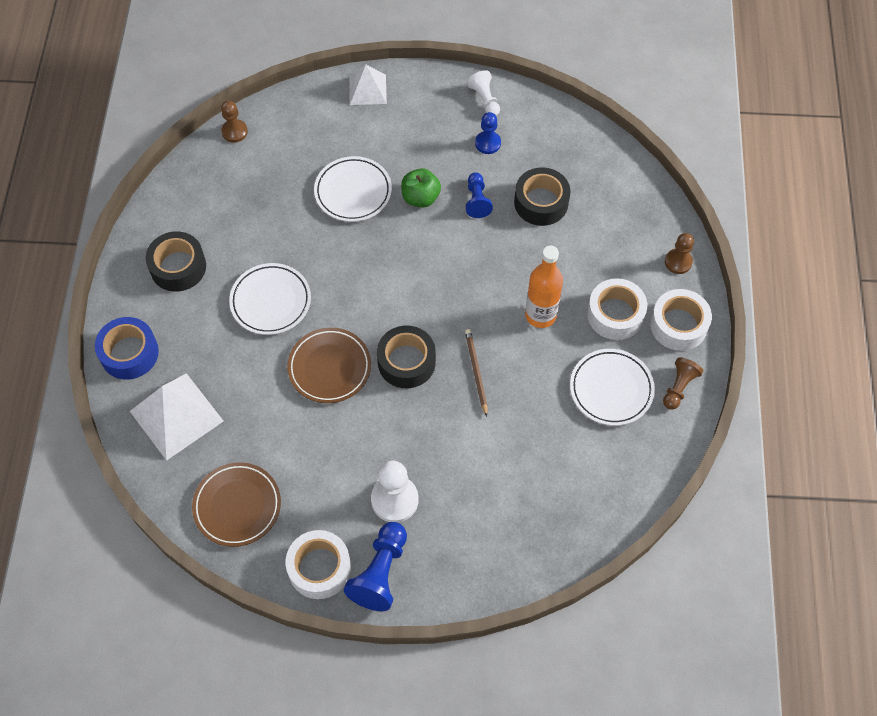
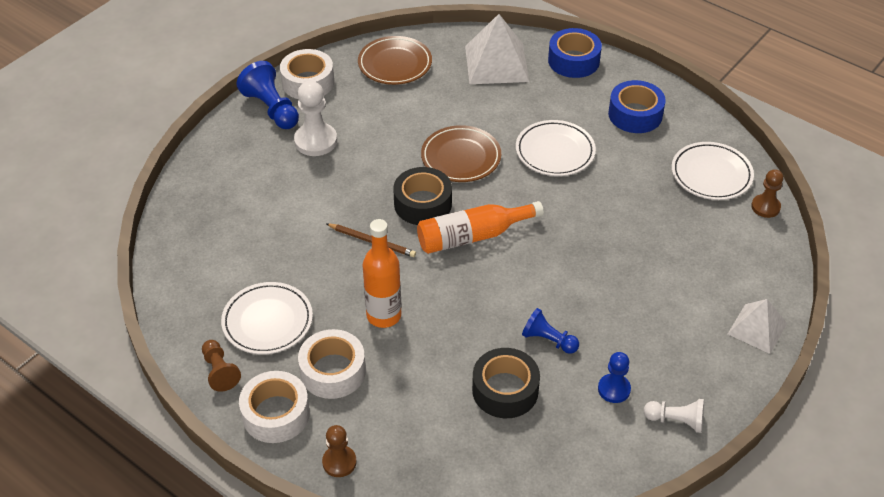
camera: 125 degrees right, 15 degrees down
(178, 267) = (635, 114): black tape -> blue tape
(353, 192) = (631, 255): white plate -> white plate (711, 174)
(414, 305) = (472, 236): none -> orange bottle
(420, 198) = (586, 299): green apple -> none

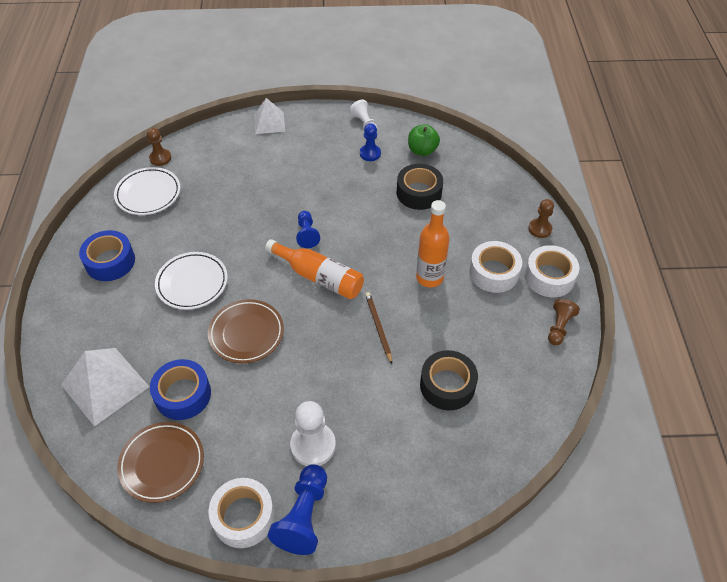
camera: 130 degrees left, 5 degrees up
(267, 321) = (500, 333): white plate -> none
(423, 204) = (315, 324): black tape -> black tape (447, 385)
(548, 340) = (365, 195): blue pawn -> blue pawn (307, 234)
(572, 446) = (422, 150): none -> green apple
(573, 61) = (63, 335): blue tape -> blue tape (183, 394)

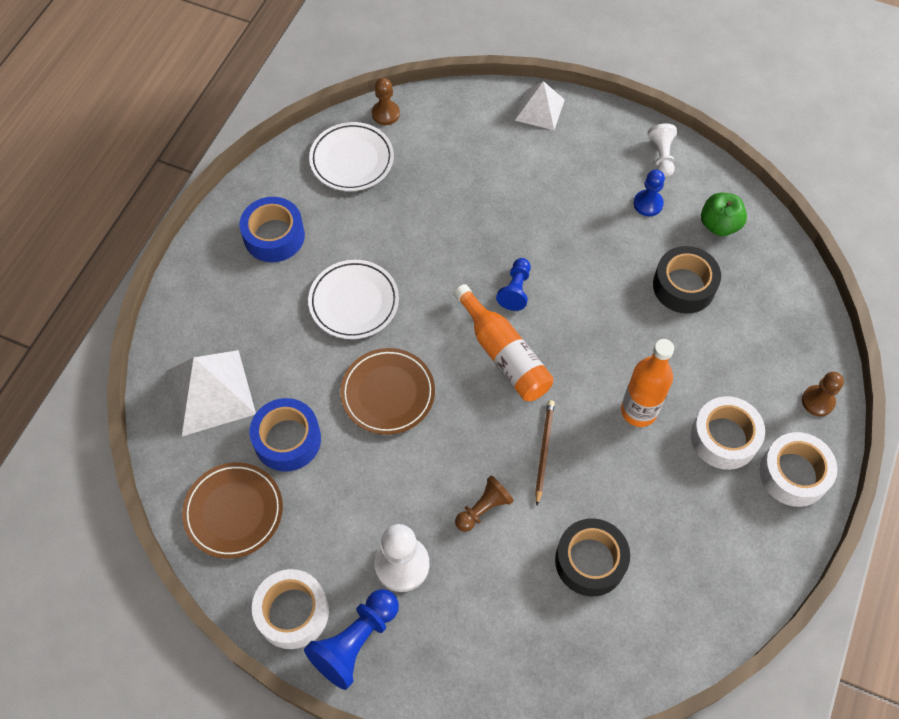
camera: 25 degrees right, 10 degrees up
(559, 327) = (769, 547): brown pawn -> brown pawn (483, 508)

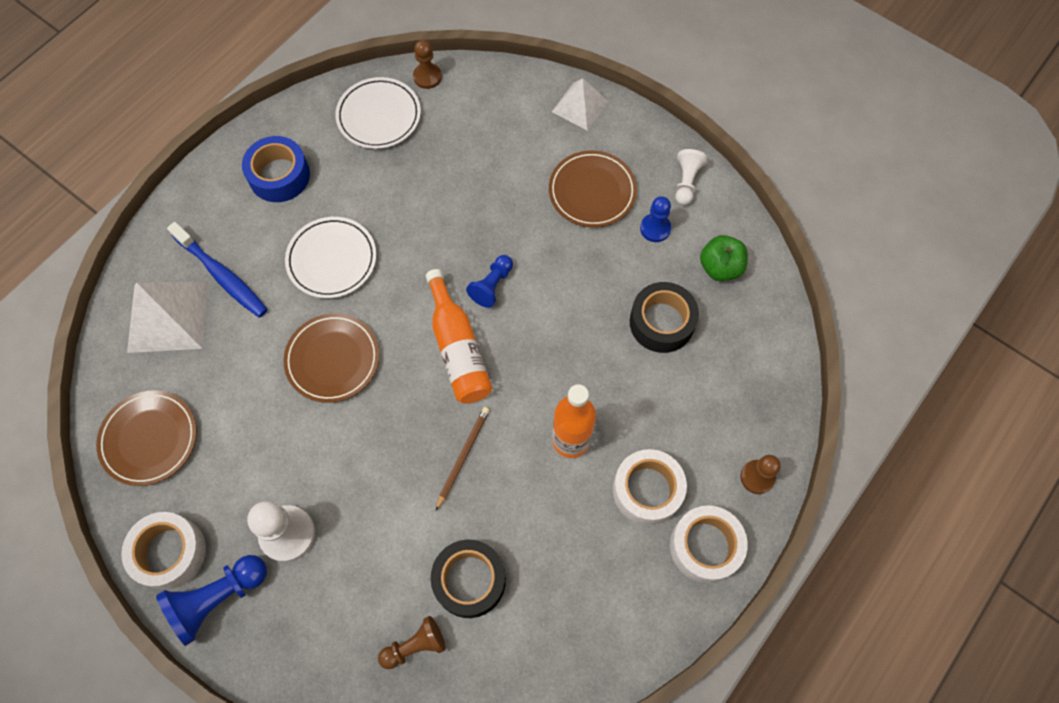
camera: 15 degrees right, 5 degrees up
(250, 341) = (222, 275): none -> blue toothbrush
(287, 440) = (223, 381): blue tape -> none
(483, 508) = (384, 499): brown pawn -> brown pawn (415, 646)
(578, 184) = (592, 192): none -> brown plate

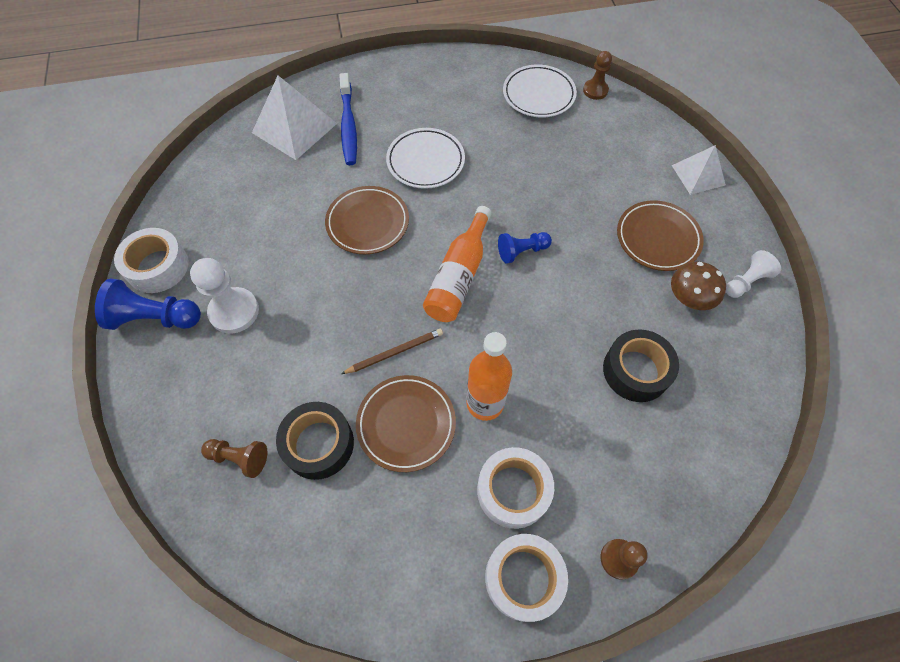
camera: 40 degrees right, 5 degrees down
(149, 439) = (214, 191): brown plate -> brown plate (406, 424)
(279, 176) = (439, 91): blue tape -> none
(655, 228) = (689, 298): blue pawn -> brown mushroom
(720, 267) = (724, 365): green apple -> none

